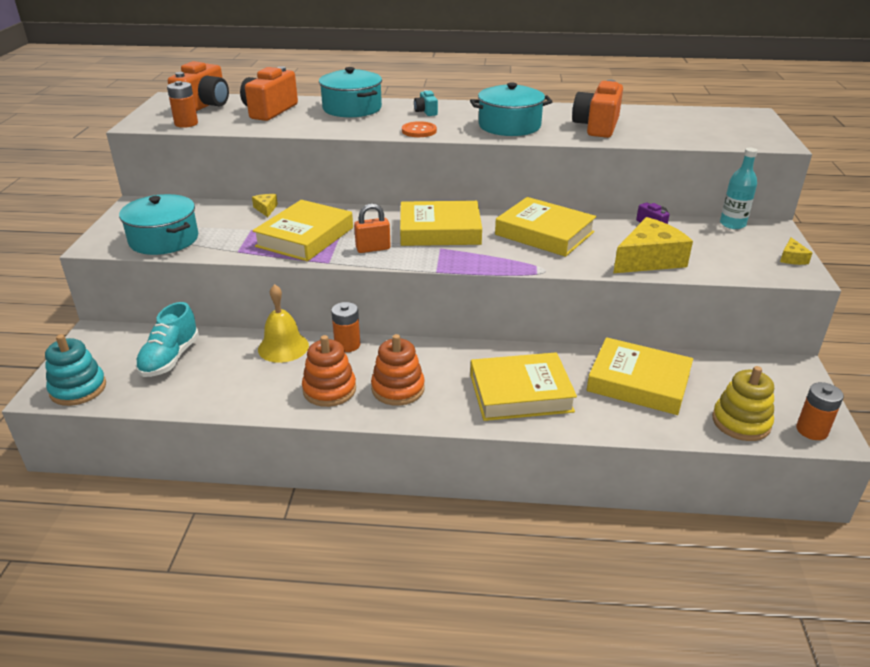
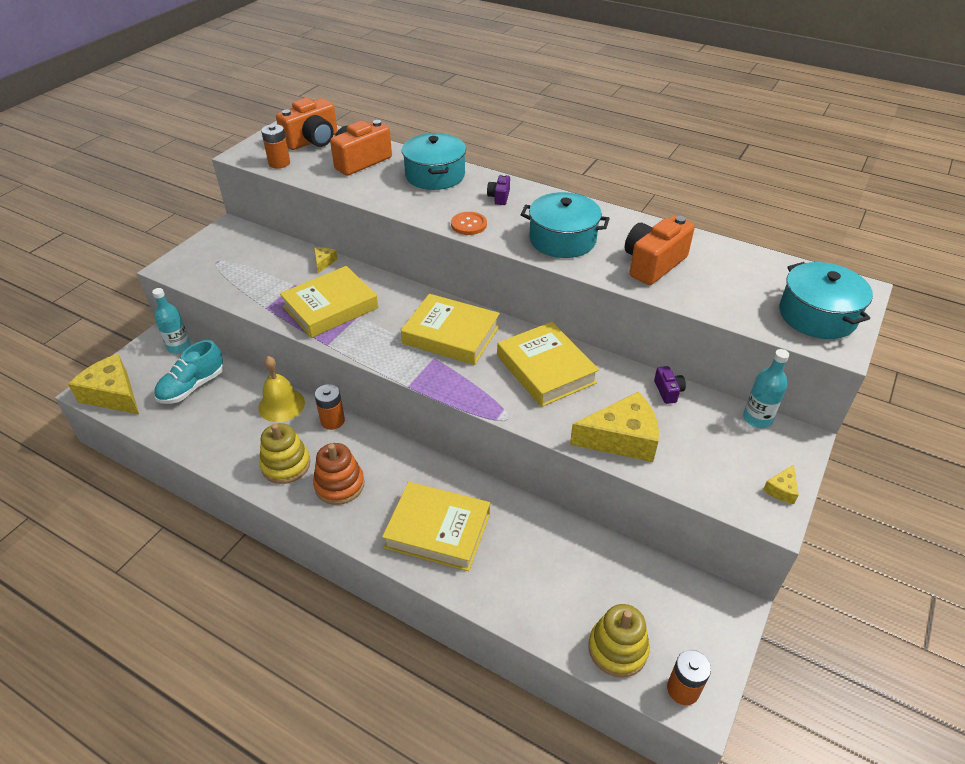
camera: 25 degrees right, 10 degrees up
(78, 389) = (113, 394): turquoise stacking toy -> yellow cheese
(125, 332) = (179, 347): none -> turquoise bottle
(164, 239) = (221, 276): turquoise pot -> turquoise pot (817, 315)
(329, 390) = (286, 465): orange stacking toy -> yellow stacking toy
(373, 248) = (376, 339): orange padlock -> none
(426, 112) = (499, 197): turquoise camera -> purple camera
(638, 382) = (555, 561): yellow book -> none

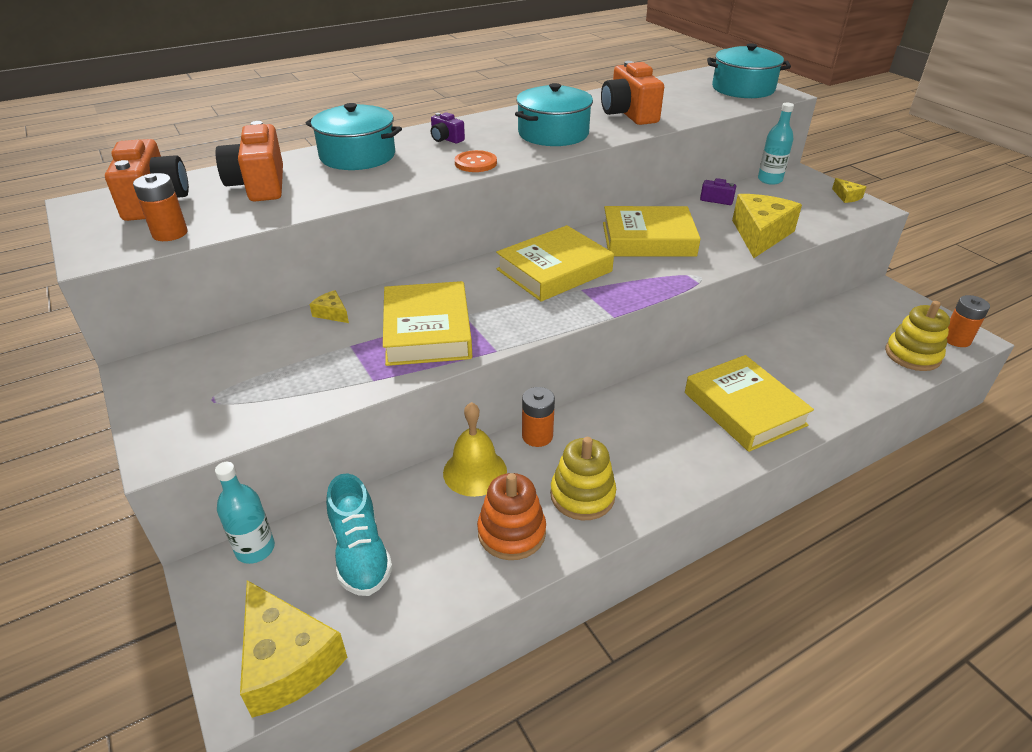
camera: 60 degrees left, 5 degrees down
(113, 394) = (287, 660): yellow cheese -> yellow cheese turned 105 degrees counterclockwise
(339, 485) = (642, 459): orange stacking toy -> orange stacking toy (511, 532)
(438, 530) = (744, 409): yellow book -> yellow book turned 75 degrees counterclockwise

